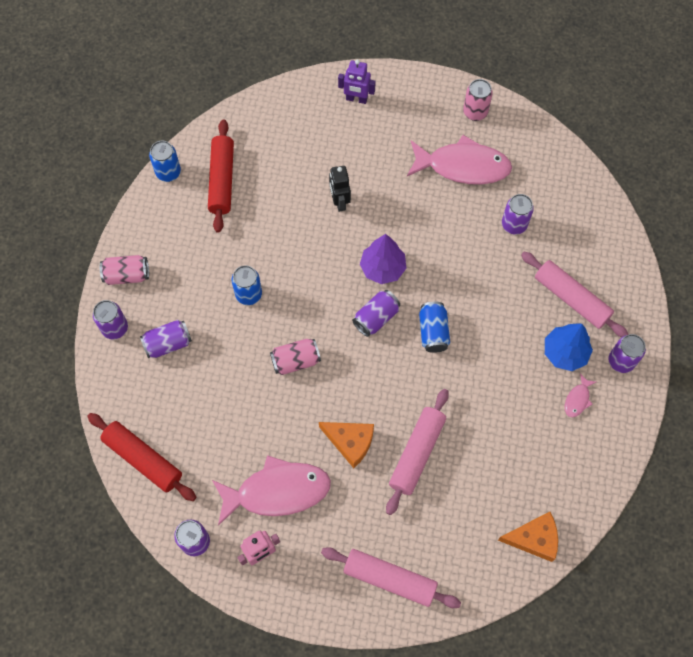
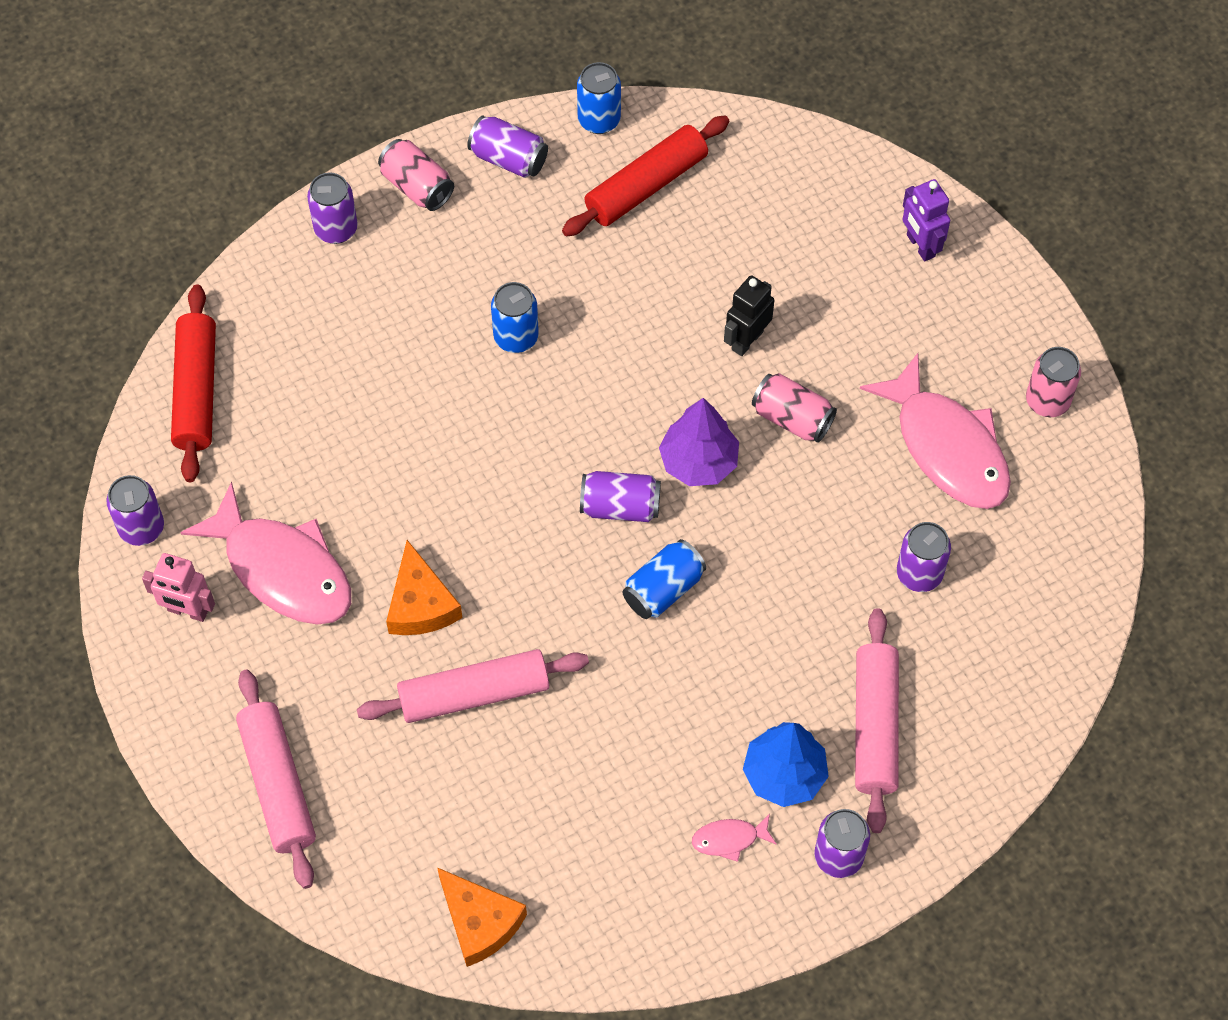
camera: 50 degrees right, 5 degrees down
(168, 343) = (368, 301): purple can -> purple can (509, 159)
(295, 361) = (474, 459): pink can -> pink can (792, 418)

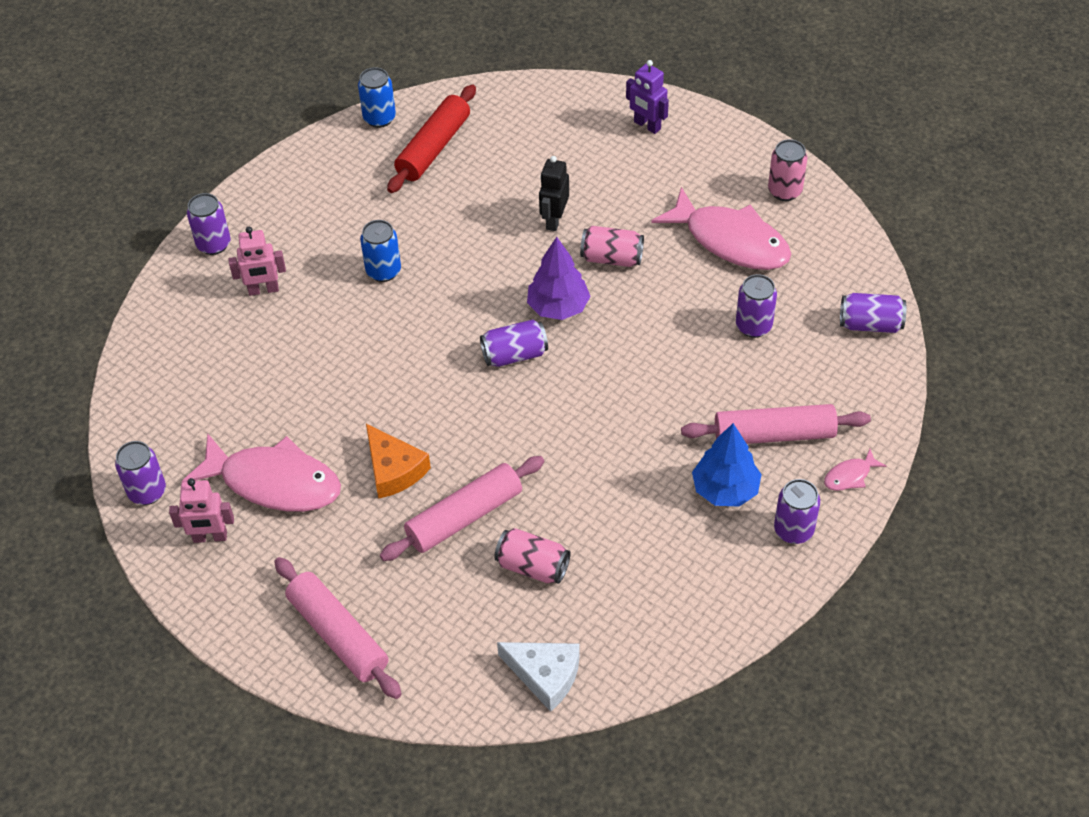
camera: 20 degrees left, 10 degrees down
(196, 391) = (151, 384): red rolling pin -> none
(368, 312) = (263, 290): none -> pink robot
(417, 186) = (263, 199): pink can -> pink can (532, 566)
(479, 922) = (545, 675): orange cheese -> white cheese
(509, 159) = (324, 161): purple can -> purple can (870, 324)
(663, 589) = (573, 398): blue can -> none
(729, 839) = (707, 547): pink fish -> pink fish (850, 476)
(875, 726) = (774, 434): pink rolling pin -> pink rolling pin turned 75 degrees counterclockwise

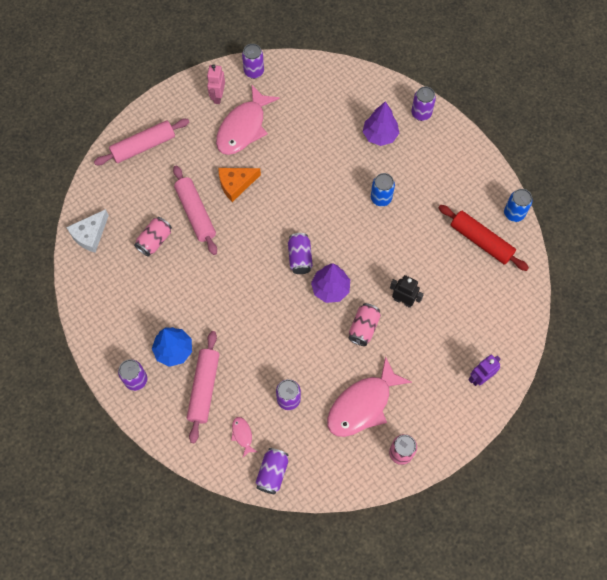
camera: 100 degrees right, 15 degrees up
(263, 290) = (380, 135): pink robot -> purple tree
(850, 476) = (163, 423): pink fish -> pink fish (242, 435)

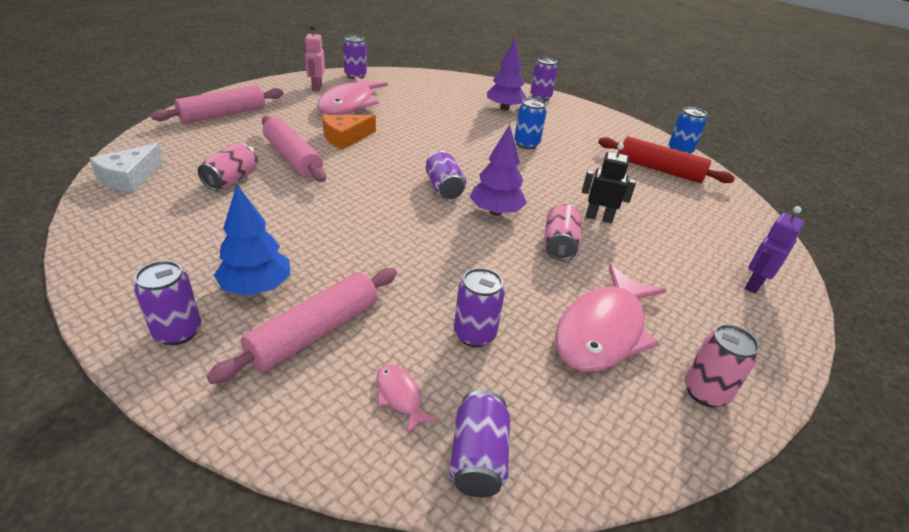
camera: 15 degrees left, 30 degrees down
(204, 388) = (314, 332): pink rolling pin -> pink rolling pin turned 45 degrees clockwise

